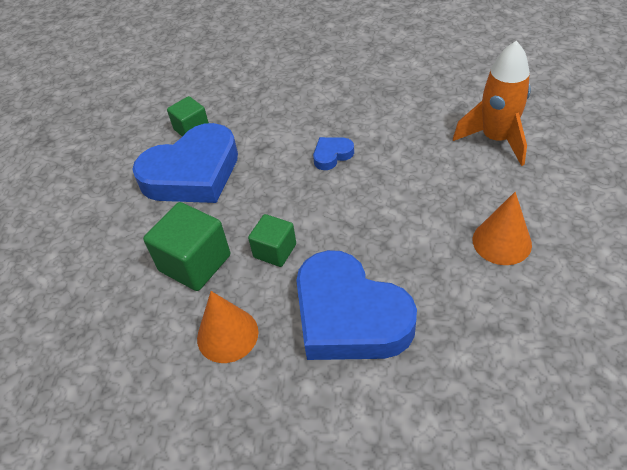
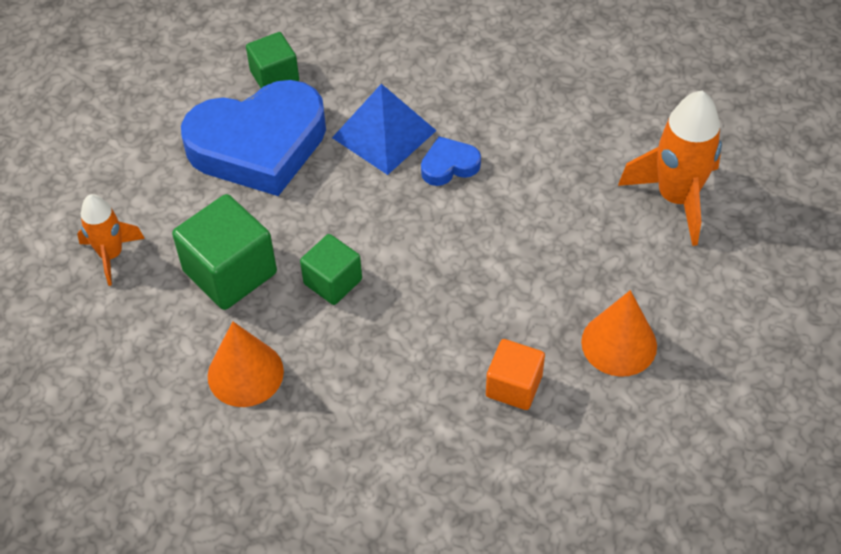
camera: 10 degrees right, 5 degrees up
(99, 273) = (111, 255): none -> orange rocket
(279, 146) = (384, 134): none -> blue pyramid
(349, 316) = (395, 388): blue heart -> none
(438, 291) = (514, 386): none -> orange cube

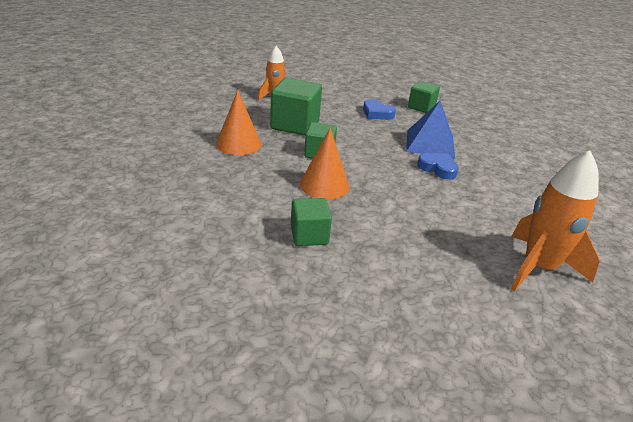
camera: 55 degrees right, 20 degrees down
(259, 145) = (377, 113): blue heart -> blue heart, size x0.42
(514, 386) = (309, 235): orange cube -> green cube
(619, 343) = (387, 274): orange cone -> orange cone (324, 185)

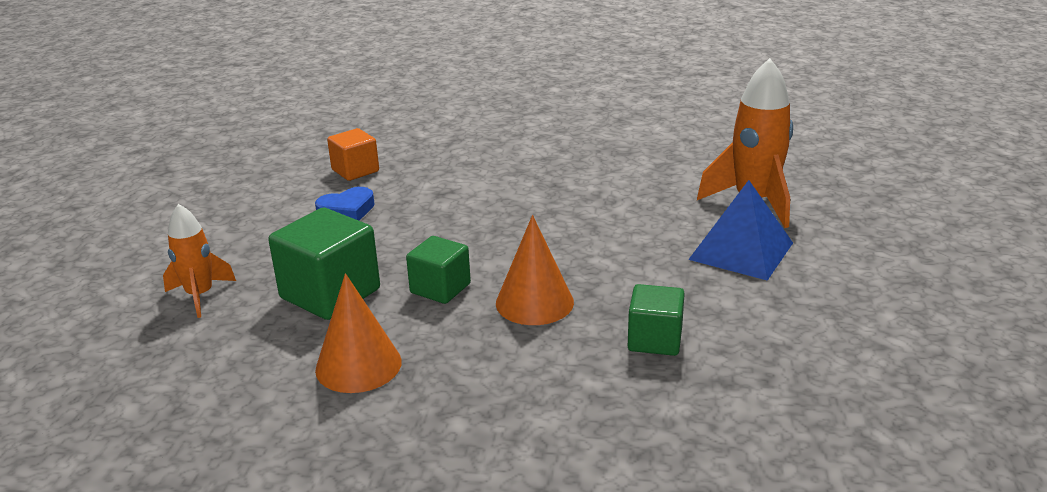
camera: 65 degrees left, 5 degrees down
(421, 107) = (355, 170): green cube -> orange cube
(430, 144) = (467, 192): blue pyramid -> blue pyramid (741, 251)
(438, 168) = (534, 204): blue heart -> none

